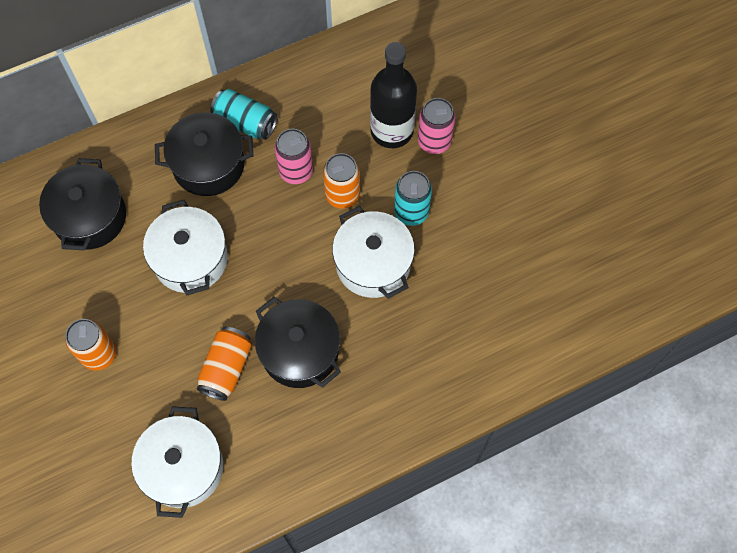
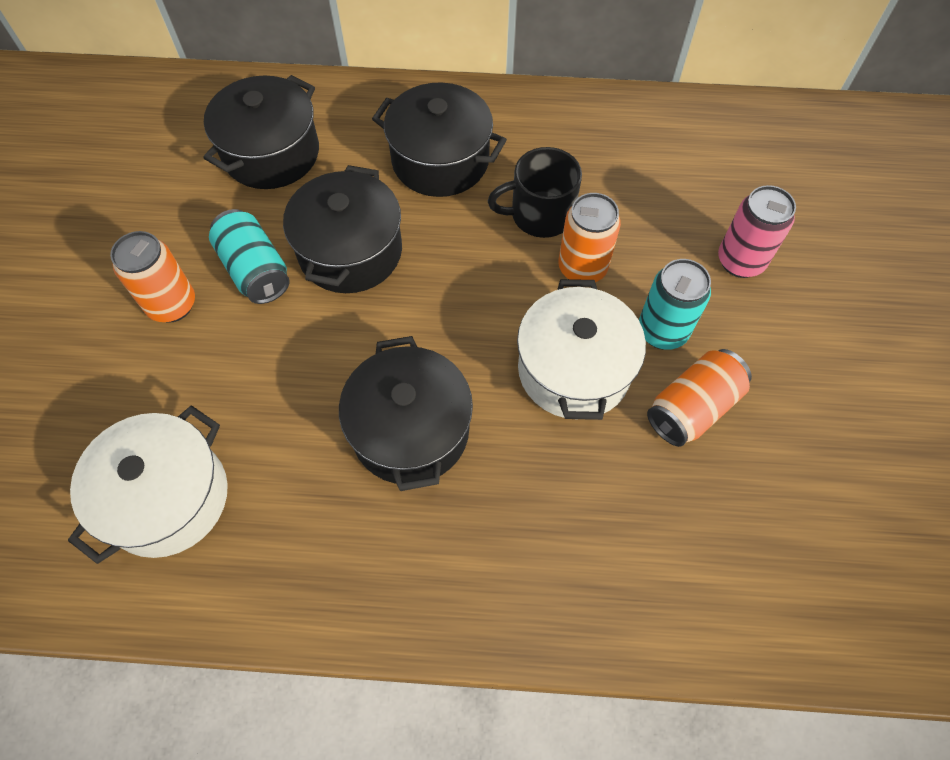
camera: 30 degrees right, 5 degrees down
(190, 259) = (350, 251): white pot -> black pot
(226, 368) = (305, 401): orange can -> orange can (692, 407)
(245, 122) = (512, 136): turquoise can -> turquoise can (255, 270)
(296, 171) = (540, 215): pink can -> black mug
(391, 131) = (690, 223): black bottle -> none

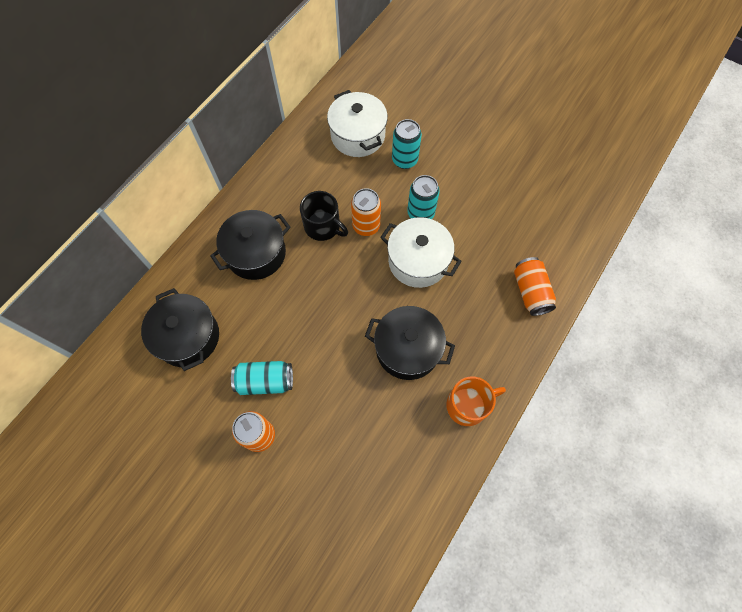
camera: 60 degrees left, 5 degrees up
(167, 498) = (378, 484): white pot -> white pot (358, 135)
(350, 251) = (285, 327): black pot -> none
(364, 573) = (468, 405): none -> orange mug
(540, 215) = (323, 226): black mug -> black mug turned 75 degrees counterclockwise
(692, 407) = (464, 225): orange can -> orange can (530, 292)
(740, 261) = (404, 160): pink can -> turquoise can

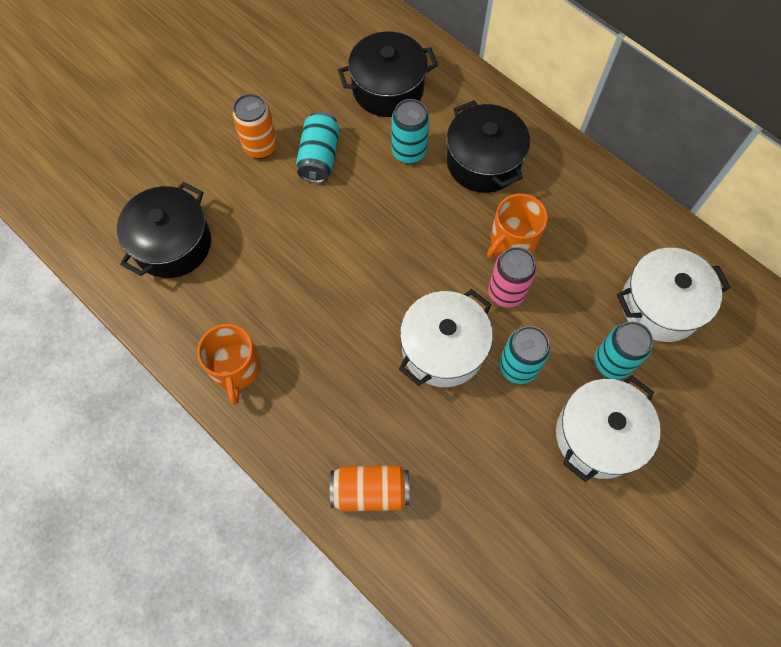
camera: 100 degrees right, 0 degrees up
(252, 310) = (409, 152): none -> turquoise can
(323, 226) = (512, 240): black mug -> orange mug
(366, 226) = (506, 292): orange can -> pink can
(407, 349) = (323, 312): black pot -> black pot (172, 244)
(456, 165) = (598, 435): none -> white pot

